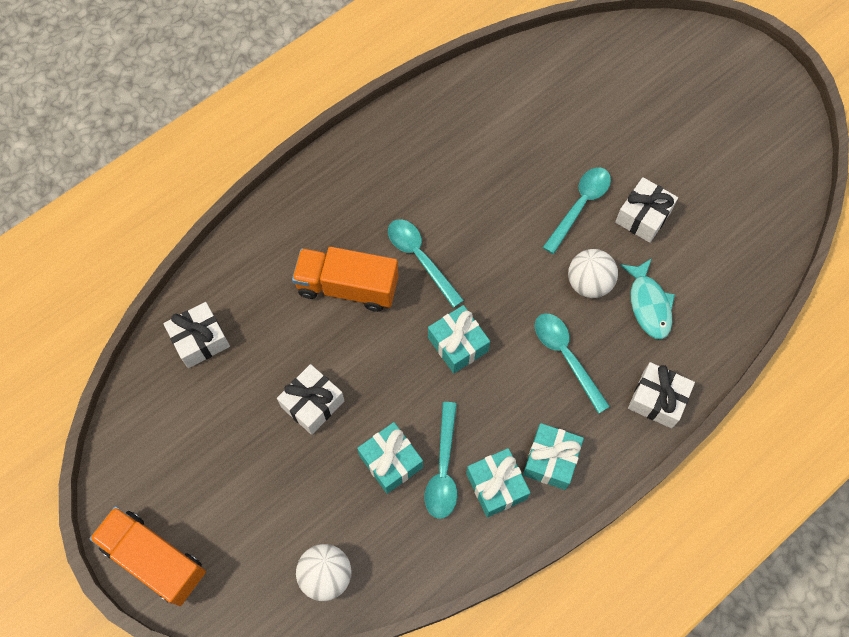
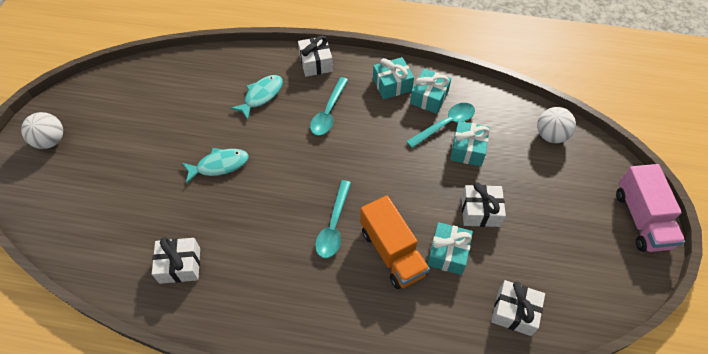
camera: 130 degrees left, 10 degrees down
(155, 559) = (641, 219): orange truck -> pink truck
(458, 344) = (370, 166): turquoise gift -> turquoise gift (447, 253)
(580, 206) = (219, 165): turquoise spoon -> turquoise fish
(589, 283) = (272, 129): white ball -> white ball (51, 141)
(643, 216) = (201, 130): white gift -> white gift (180, 265)

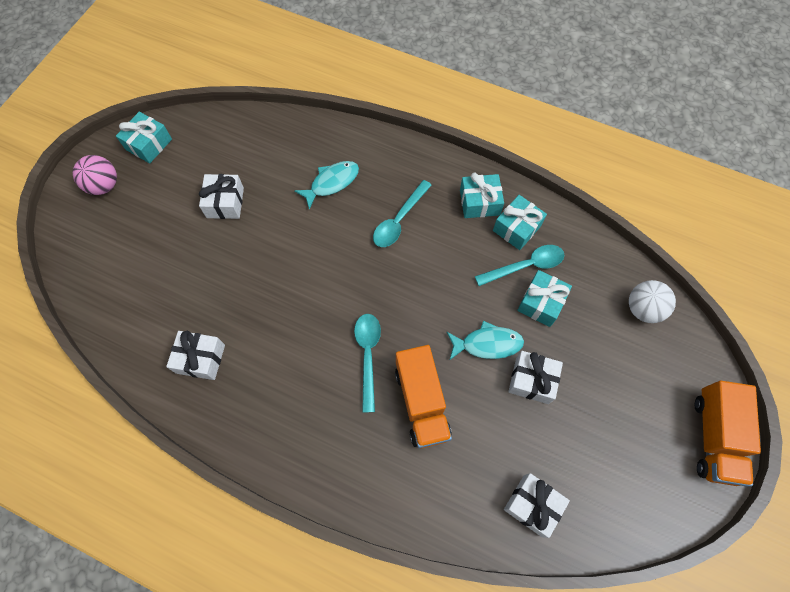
camera: 15 degrees right, 10 degrees up
(51, 141) = (104, 185): white ball -> pink ball
(219, 165) = (267, 255): turquoise fish -> turquoise fish (487, 344)
(316, 63) = (401, 155): white gift -> white gift (225, 202)
(333, 225) = (368, 355): turquoise spoon -> turquoise spoon turned 150 degrees clockwise
(447, 253) = (481, 419): turquoise gift -> turquoise gift (149, 144)
(641, 219) = (714, 437): pink truck -> orange truck

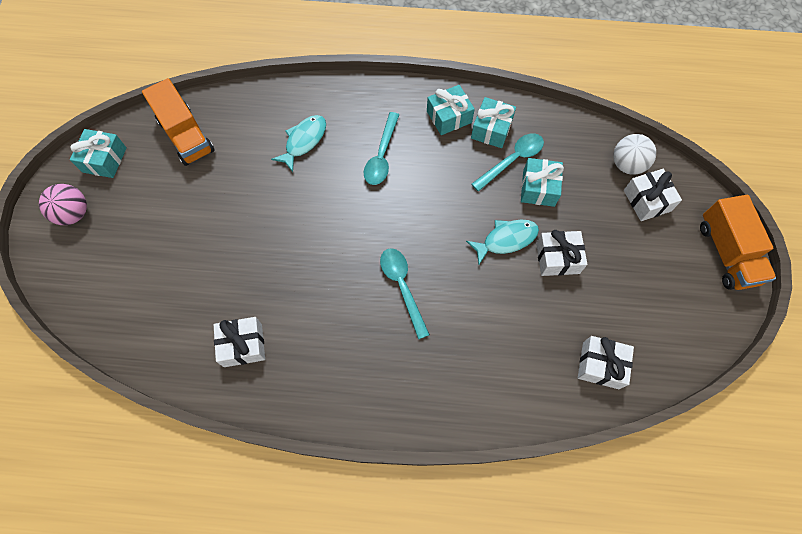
camera: 20 degrees left, 0 degrees up
(225, 202) = (206, 191): white gift -> white gift (647, 200)
(421, 402) = (468, 311): orange truck -> orange truck (186, 135)

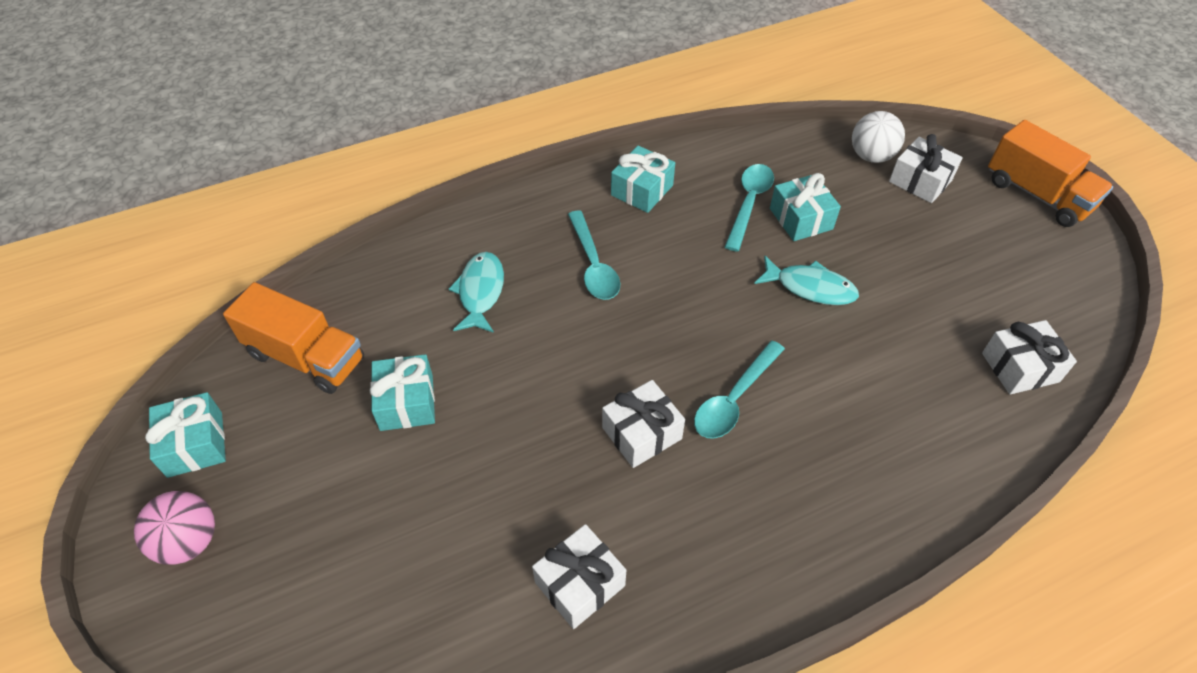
camera: 30 degrees left, 15 degrees down
(402, 287) = (734, 399): turquoise spoon -> turquoise spoon turned 90 degrees counterclockwise
(491, 129) = (700, 183): turquoise gift -> turquoise gift (407, 402)
(506, 240) = (810, 287): turquoise fish -> turquoise fish turned 75 degrees clockwise
(557, 258) = (880, 280): white gift -> white gift (641, 433)

